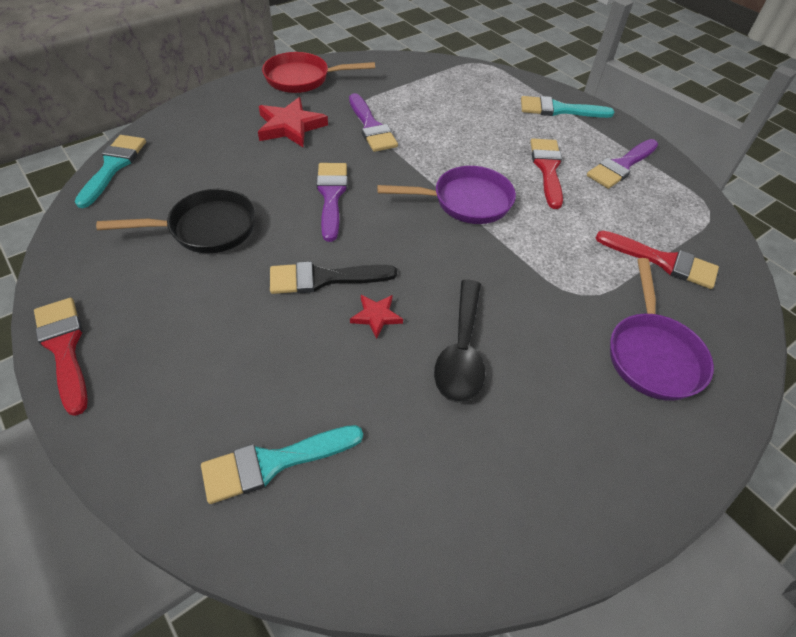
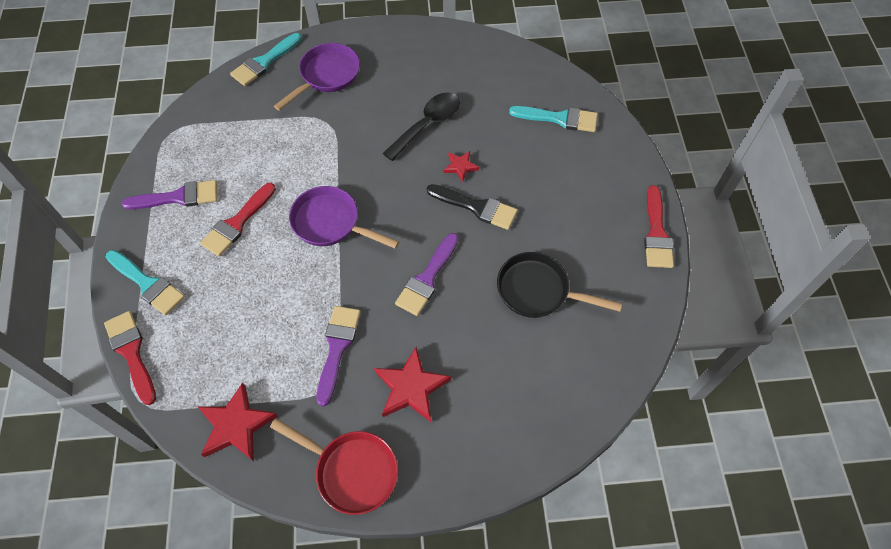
camera: 145 degrees left, 10 degrees up
(113, 166) = (595, 407): turquoise brush -> turquoise brush (264, 62)
(403, 72) = (236, 425): none -> red star
(663, 261) = (252, 116): red brush -> red brush (131, 352)

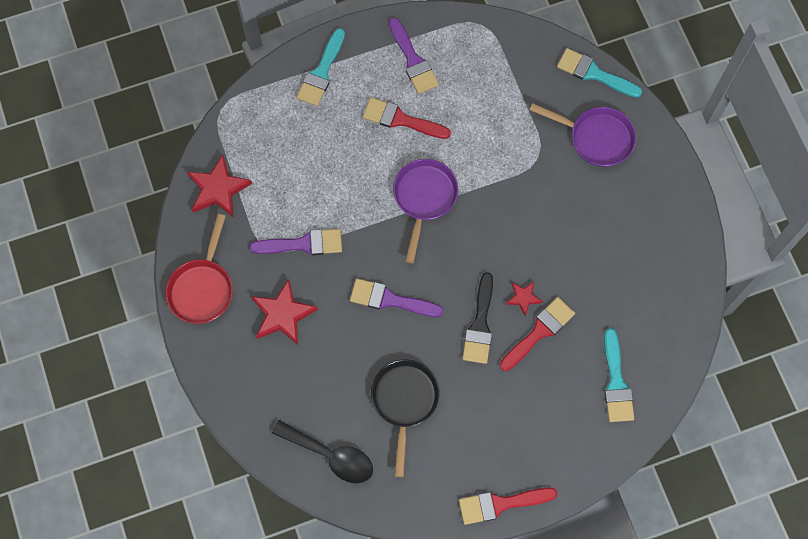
camera: 75 degrees right, 10 degrees up
(131, 352) = (258, 86): red brush -> red brush (539, 331)
(428, 124) = (566, 253): black spoon -> black spoon (331, 455)

